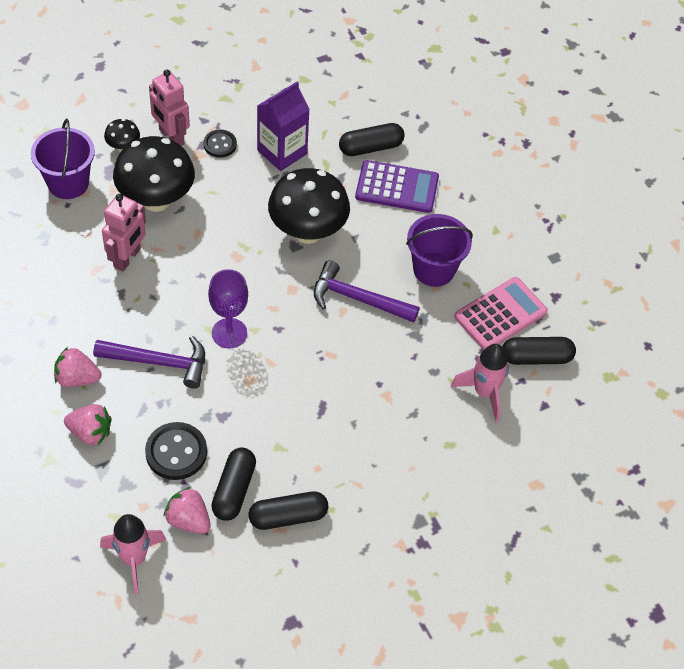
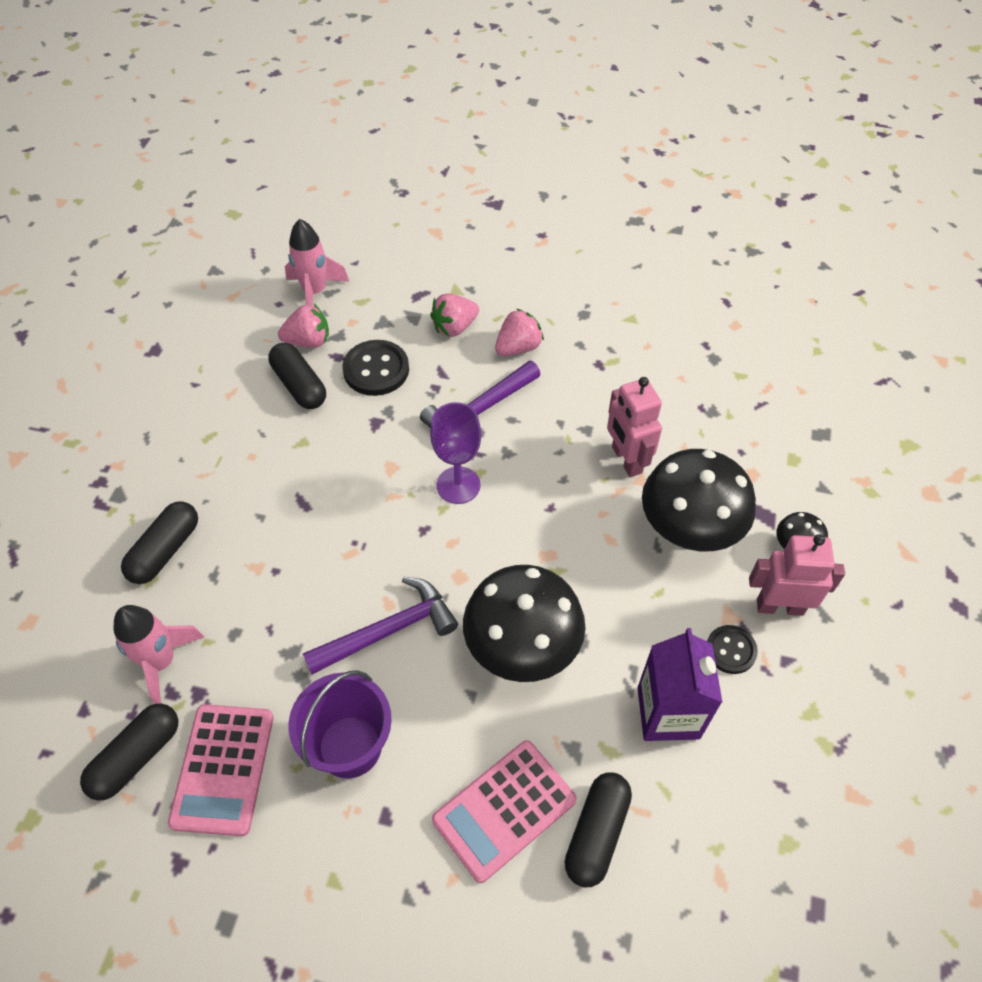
camera: 135 degrees right, 0 degrees up
(68, 183) = (773, 469): purple bucket -> none
(288, 516) = (235, 405): black capsule -> black capsule (165, 550)
(397, 187) = (504, 810): purple calculator -> pink calculator

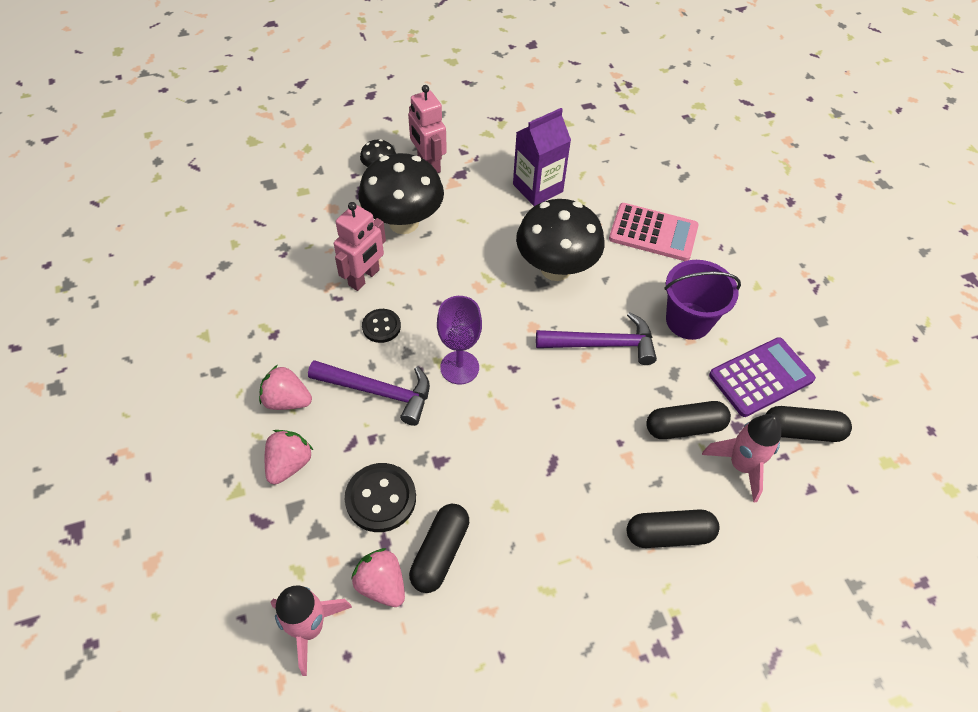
camera: 125 degrees left, 0 degrees up
(223, 769) = (761, 377): pink calculator -> purple calculator
(389, 630) = (603, 344): purple hammer -> purple hammer turned 150 degrees clockwise
(454, 327) = (289, 464): pink strawberry -> pink strawberry turned 90 degrees counterclockwise
(596, 833) = (628, 191): black capsule -> black capsule (684, 427)
(730, 650) = (476, 175): black button -> black button (381, 326)

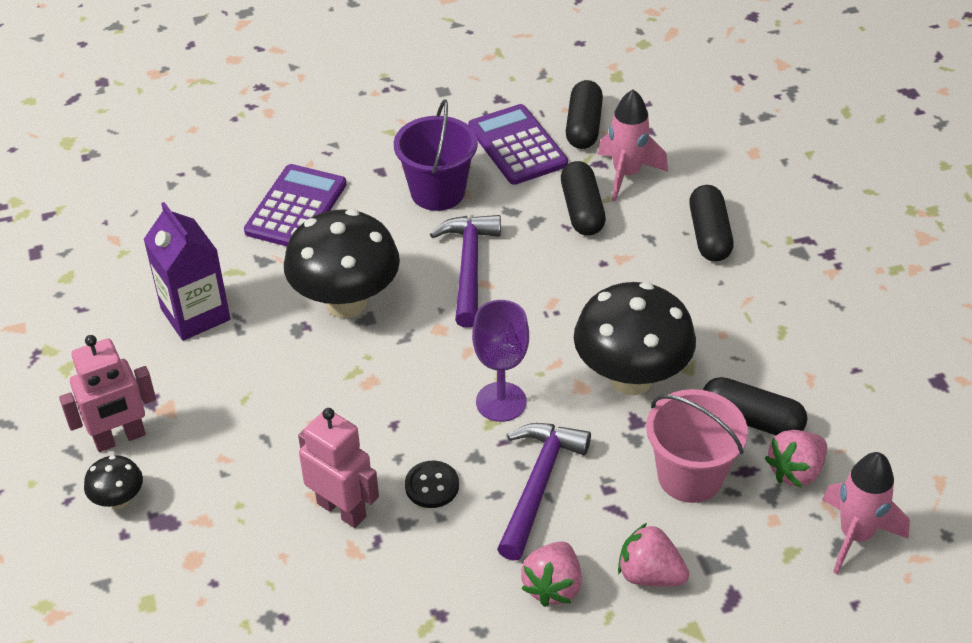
camera: 85 degrees left, 10 degrees down
(381, 498) = (690, 476): black button -> pink bucket
(404, 223) = (239, 466): black mushroom -> black mushroom (631, 378)
(653, 233) = (296, 208): pink calculator -> purple calculator

